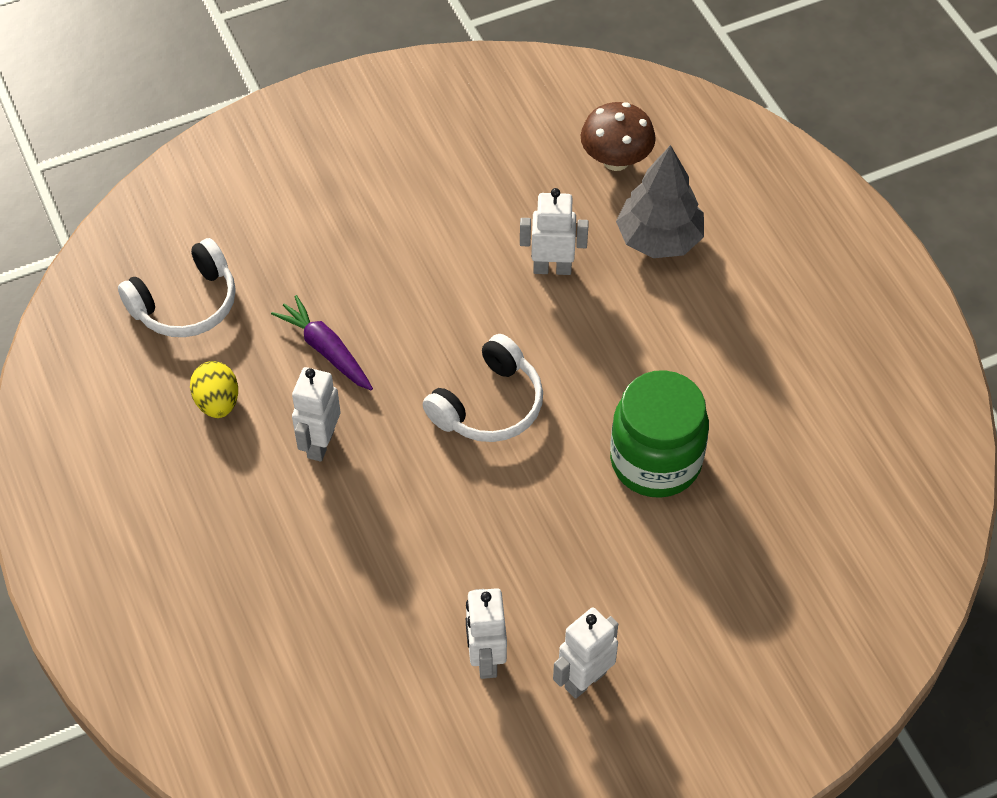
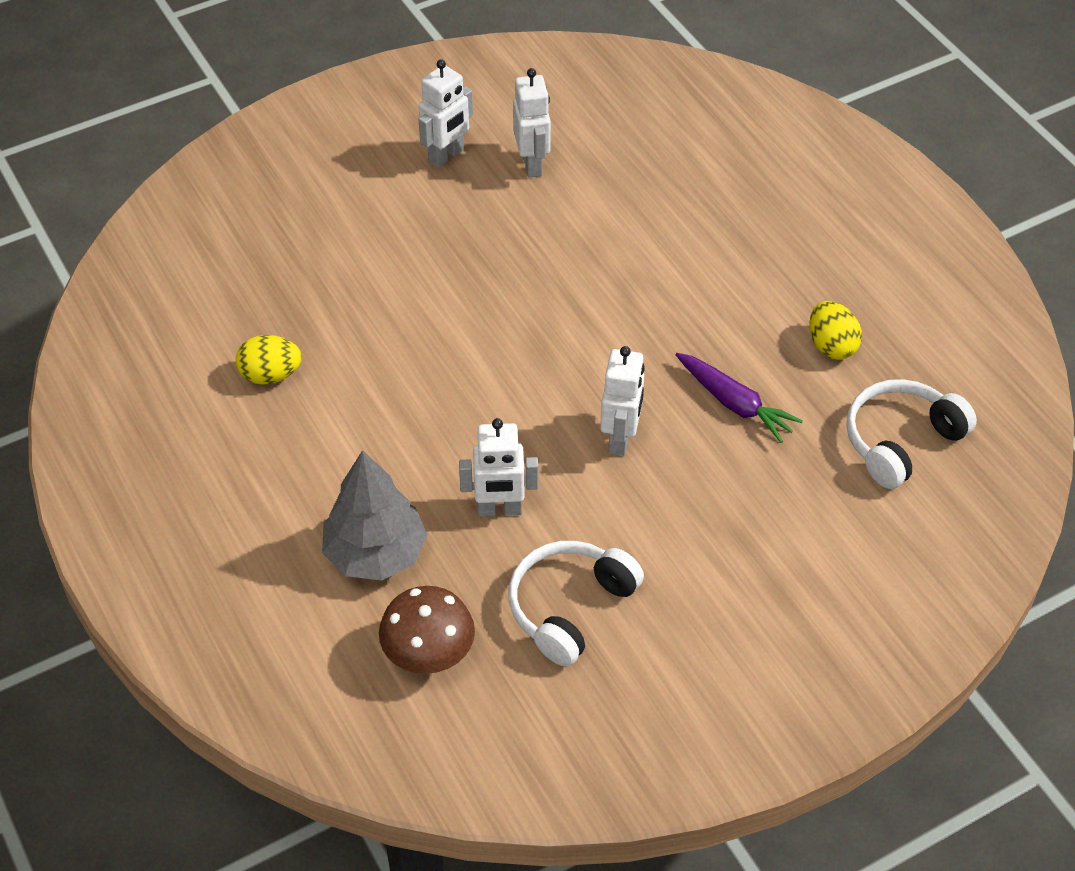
camera: 175 degrees right, 5 degrees down
(320, 443) = (717, 316): white robot -> white robot (620, 439)
(489, 405) = (554, 362): white headphones -> white headphones (570, 607)
(655, 461) = (383, 323): green jar -> none
(764, 411) = (271, 375): none -> yellow egg

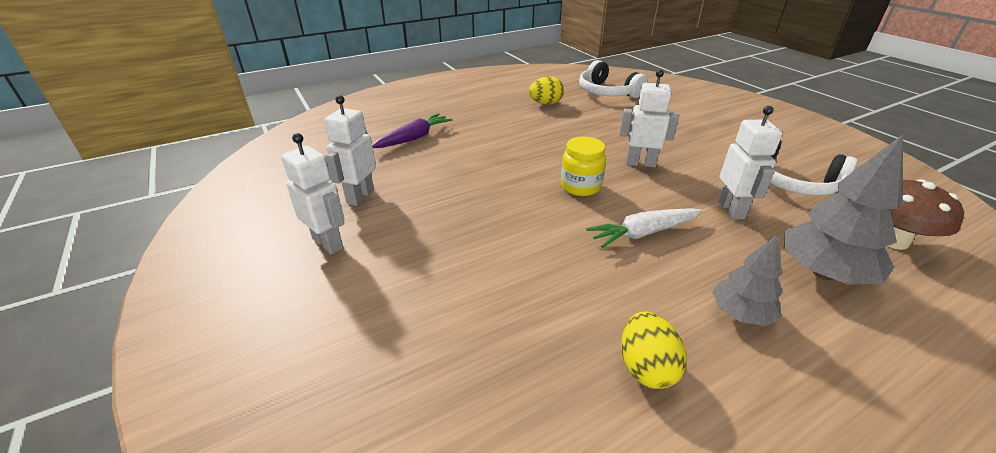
camera: 90 degrees left, 15 degrees down
(323, 459) = (740, 314): none -> grey tree
(453, 409) = (643, 233): none -> white carrot
(532, 164) = (360, 196): white robot -> white robot turned 60 degrees counterclockwise
(555, 364) = (580, 186): none -> yellow jar
(734, 403) = (596, 128): purple carrot -> purple carrot (414, 138)

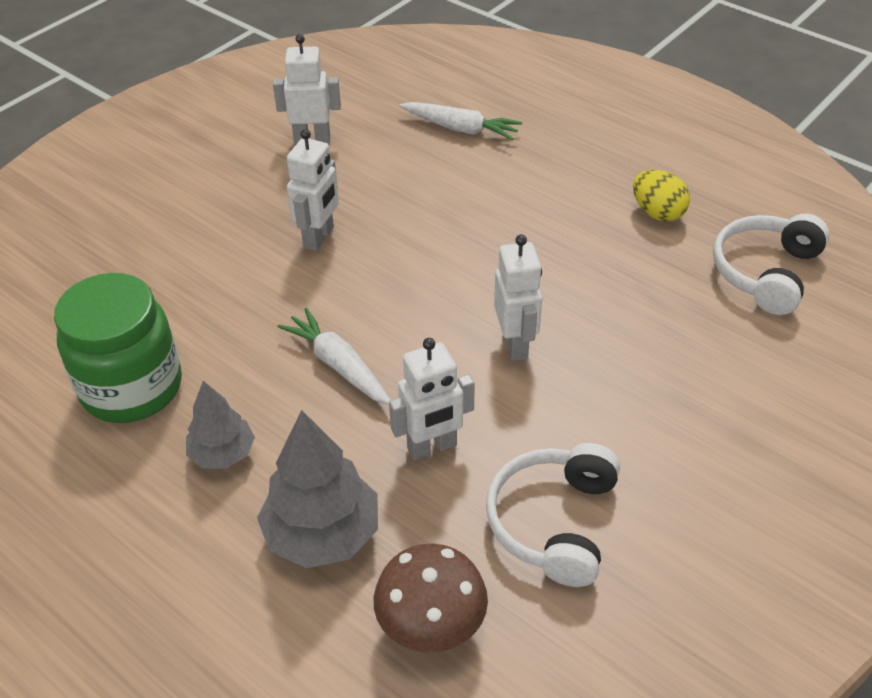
camera: 70 degrees right, 10 degrees up
(328, 243) = (229, 152): white robot -> white robot (319, 237)
(414, 138) = (461, 129): purple carrot -> white carrot
(580, 186) = (418, 296): yellow jar -> none
(646, 367) = (132, 388): yellow egg -> green jar

